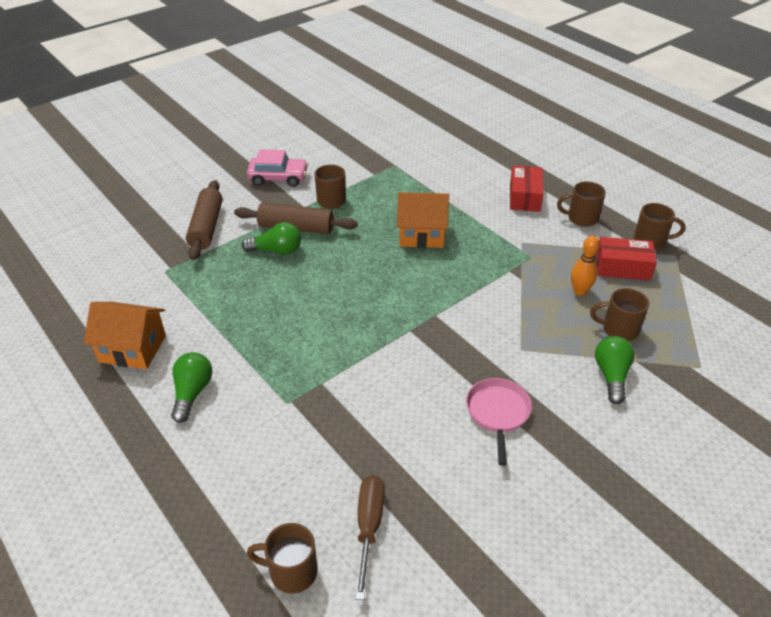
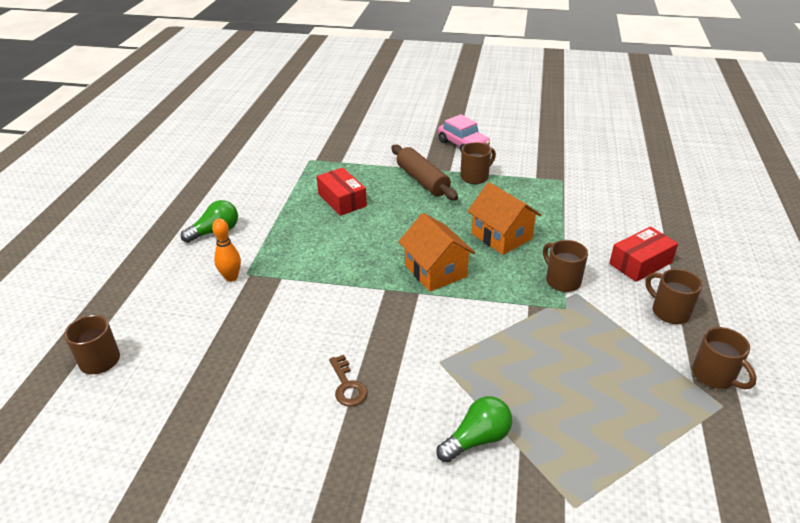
camera: 50 degrees right, 5 degrees down
(133, 349) = (229, 189): orange house -> orange house (435, 271)
(206, 227) = (371, 149): brown rolling pin -> none
(276, 250) = (387, 186): green light bulb -> none
(369, 527) = (166, 375): brown screwdriver -> none
(498, 413) = (347, 386): pink pan -> brown key
(579, 291) = (563, 361): orange bowling pin -> orange bowling pin (231, 277)
(618, 329) = (547, 414): brown mug -> brown mug (562, 280)
(622, 267) = (641, 374): red box -> red box (342, 200)

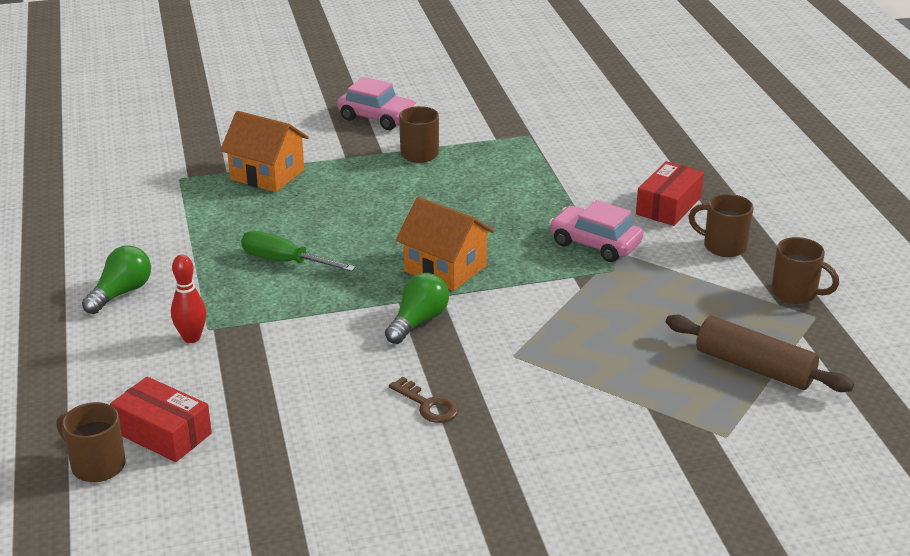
camera: 25 degrees left, 5 degrees down
(231, 277) = (191, 338): orange bowling pin -> red bowling pin
(330, 236) = (284, 262): none -> green screwdriver
(342, 200) = (266, 217): red box -> red box (163, 433)
(422, 180) = (355, 172): brown rolling pin -> brown rolling pin (754, 367)
(477, 439) = (599, 411): green light bulb -> green light bulb (418, 322)
(501, 236) = (498, 214): orange house -> orange house (267, 174)
(562, 280) = (595, 244): brown mug -> pink car

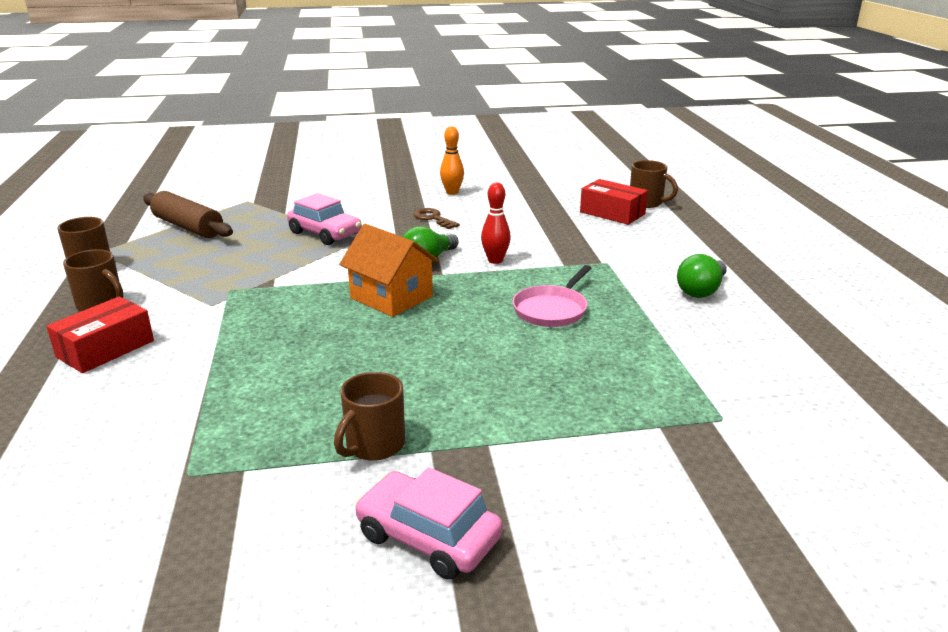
camera: 175 degrees left, 5 degrees down
(191, 338) = (618, 258): red bowling pin -> red bowling pin (495, 260)
(267, 174) = (599, 419): orange house -> none
(284, 262) = (552, 310): green screwdriver -> pink pan
(410, 479) = (452, 192): none -> orange bowling pin
(595, 244) = (227, 313): pink car -> pink car (325, 233)

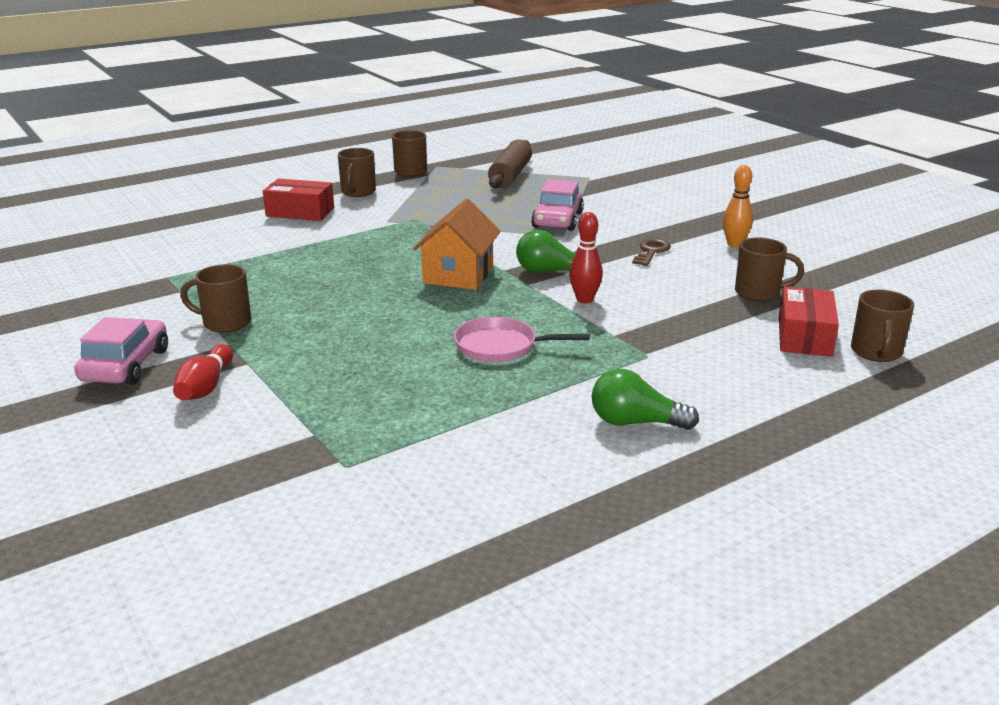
camera: 65 degrees right, 0 degrees up
(526, 479) = (205, 387): none -> red bowling pin
(538, 207) = (759, 293): none -> brown mug

